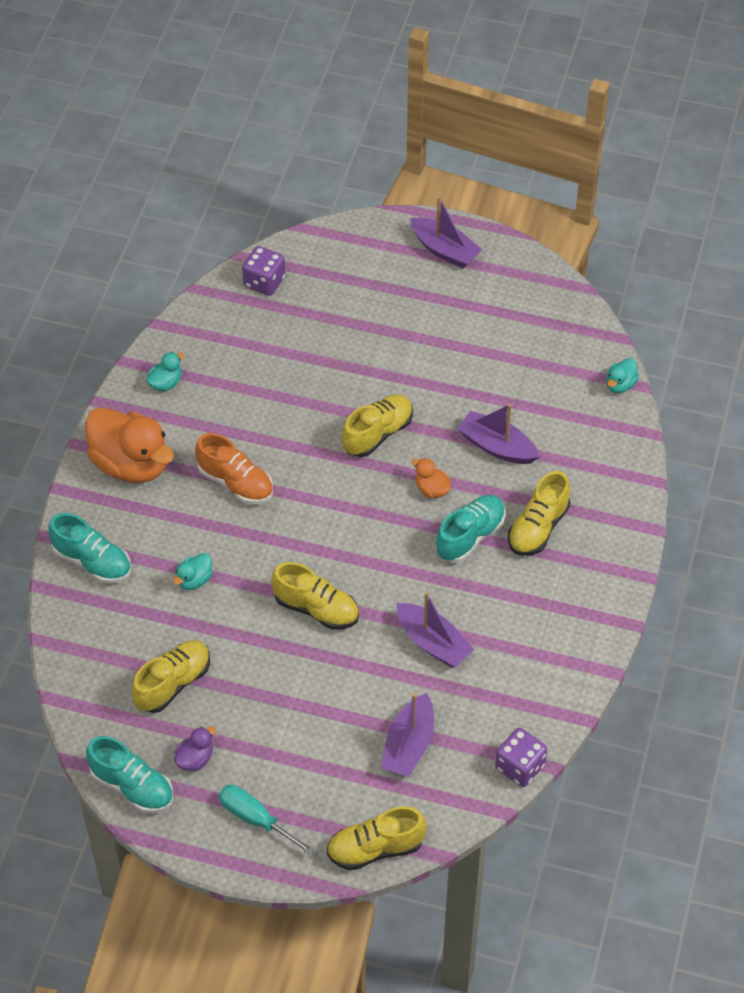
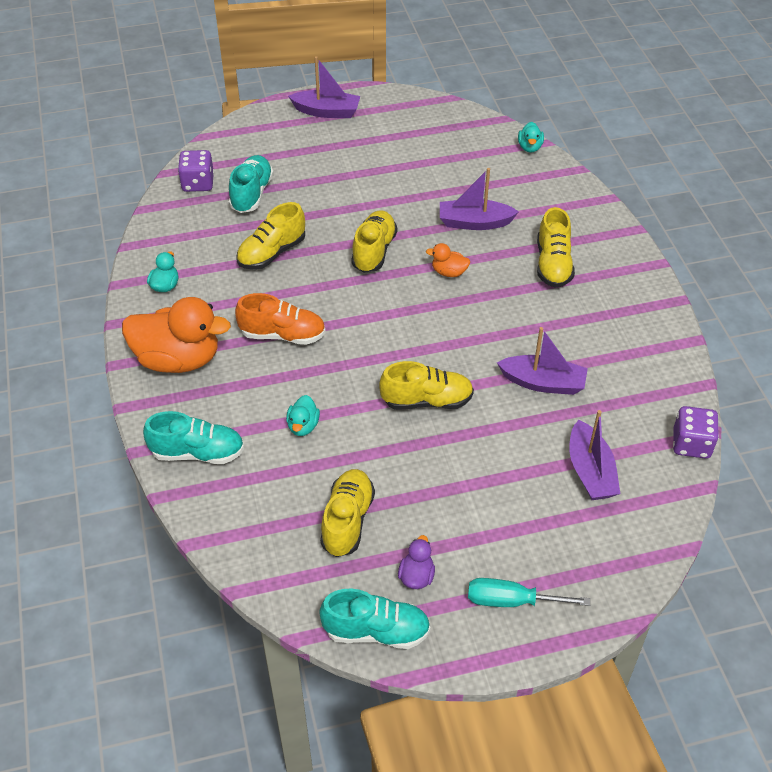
camera: 30 degrees left, 5 degrees down
(375, 848) = (633, 571): yellow shoe -> yellow shoe (272, 253)
(470, 536) = (506, 292): turquoise shoe -> turquoise shoe (252, 194)

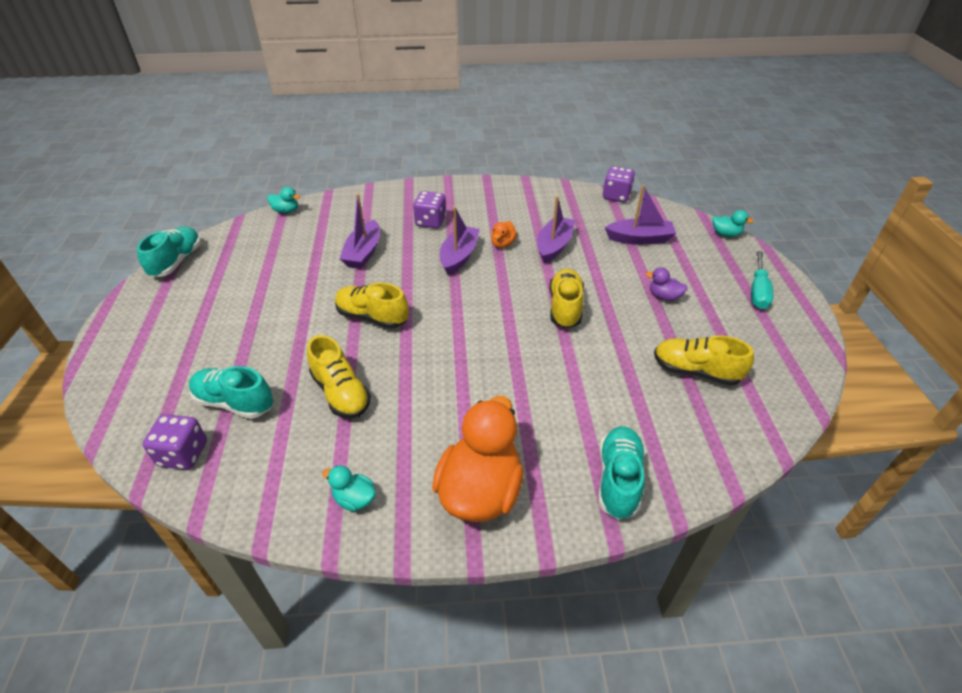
camera: 80 degrees left, 5 degrees down
(283, 335) = (465, 395): orange shoe -> none
(303, 426) = (587, 390): turquoise duck -> turquoise duck (725, 234)
(327, 111) = (137, 327): purple boat -> purple boat (459, 256)
(376, 631) = (803, 366): turquoise shoe -> turquoise shoe (177, 261)
(416, 576) = (745, 337): purple duck -> purple duck (664, 296)
(449, 272) = (418, 275): orange duck -> orange duck (503, 244)
(553, 264) = (430, 222): yellow shoe -> purple dice

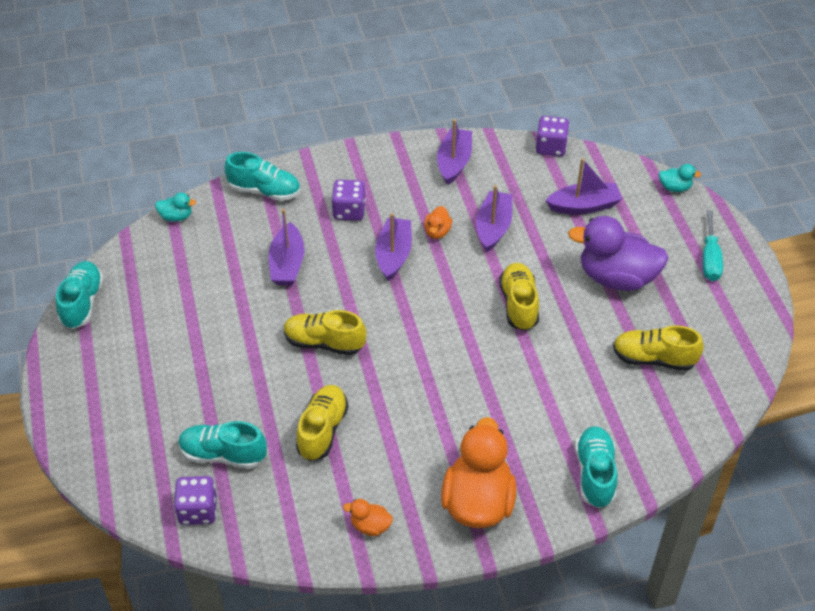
camera: 10 degrees left, 5 degrees up
(341, 393) = (322, 430): yellow shoe -> yellow shoe turned 120 degrees counterclockwise
(354, 499) = (370, 526): turquoise duck -> orange duck
(366, 201) = (265, 191): none -> turquoise shoe
(530, 198) = (454, 162): none -> purple boat
(664, 296) = (616, 277): purple duck -> purple duck, size x2.28

